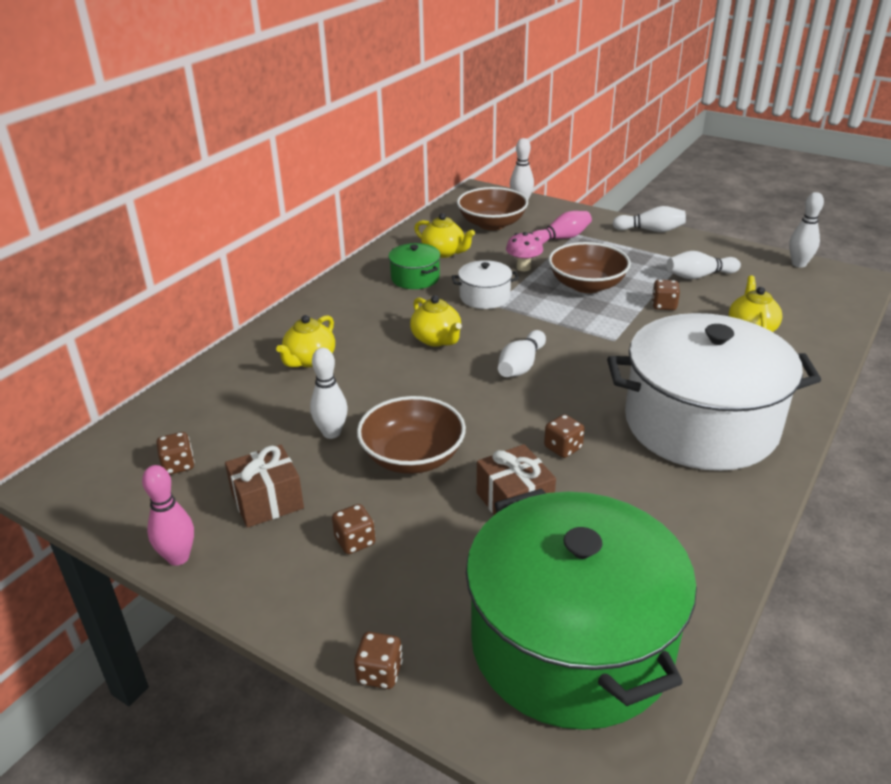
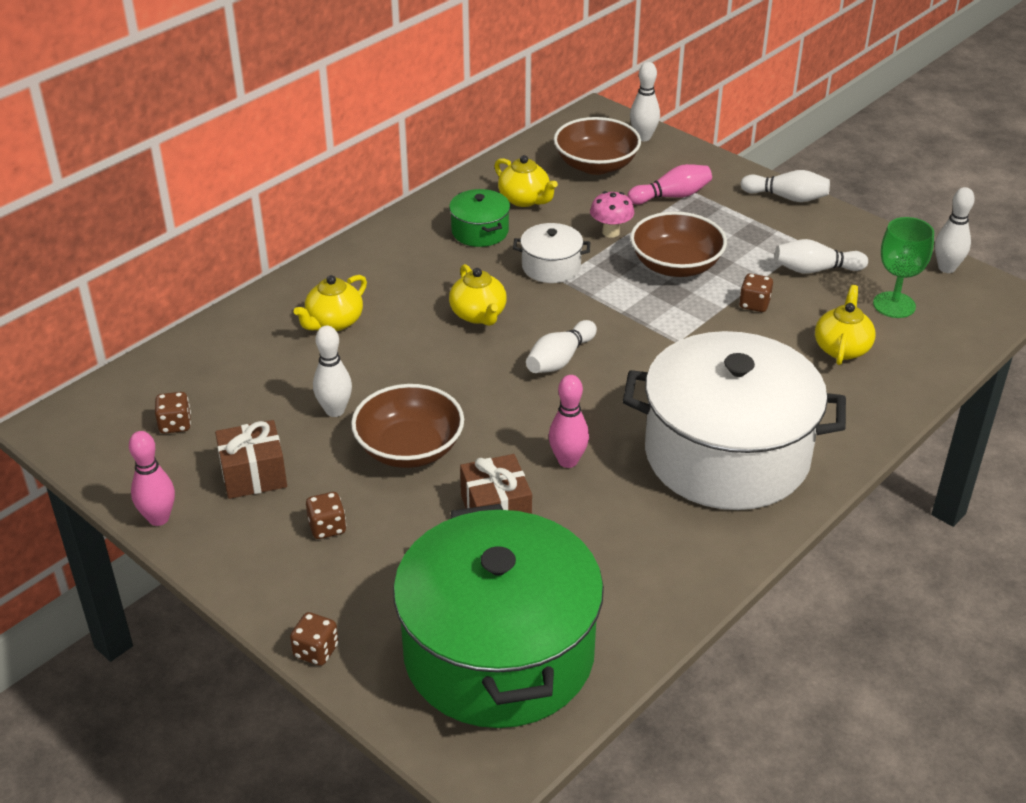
camera: 10 degrees right, 5 degrees up
(563, 448) = (568, 461): brown dice -> pink bowling pin
(774, 293) = (894, 305): none -> green goblet

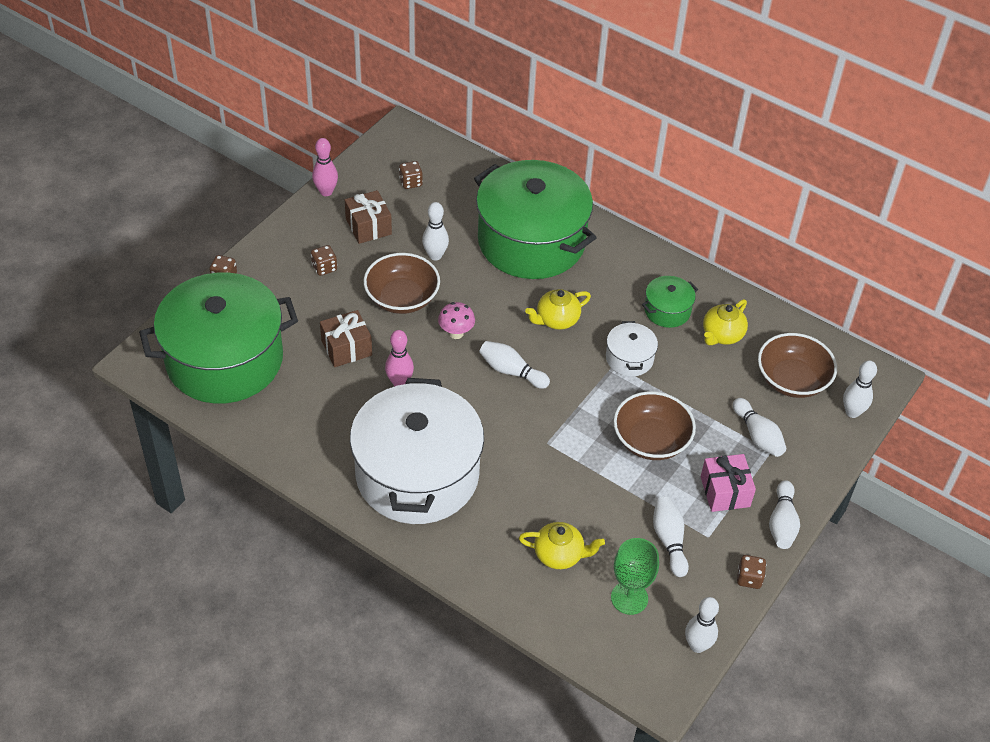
camera: 80 degrees right, 10 degrees up
(334, 322) = (531, 241): yellow teapot -> green pot
(611, 232) = (689, 395): pink mushroom -> pink mushroom (456, 333)
(671, 196) = (757, 435): pink bowling pin -> white bowling pin
(747, 226) = (725, 491): none -> pink gift
(754, 304) = (608, 495): brown dice -> brown dice (749, 578)

